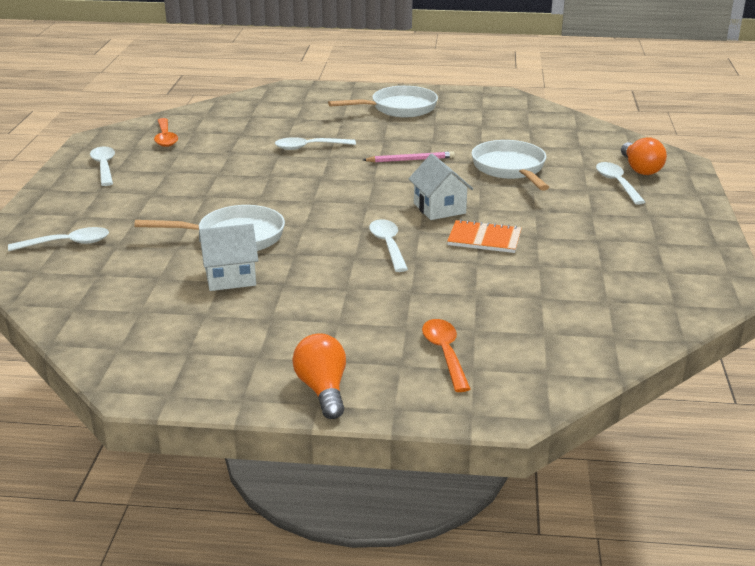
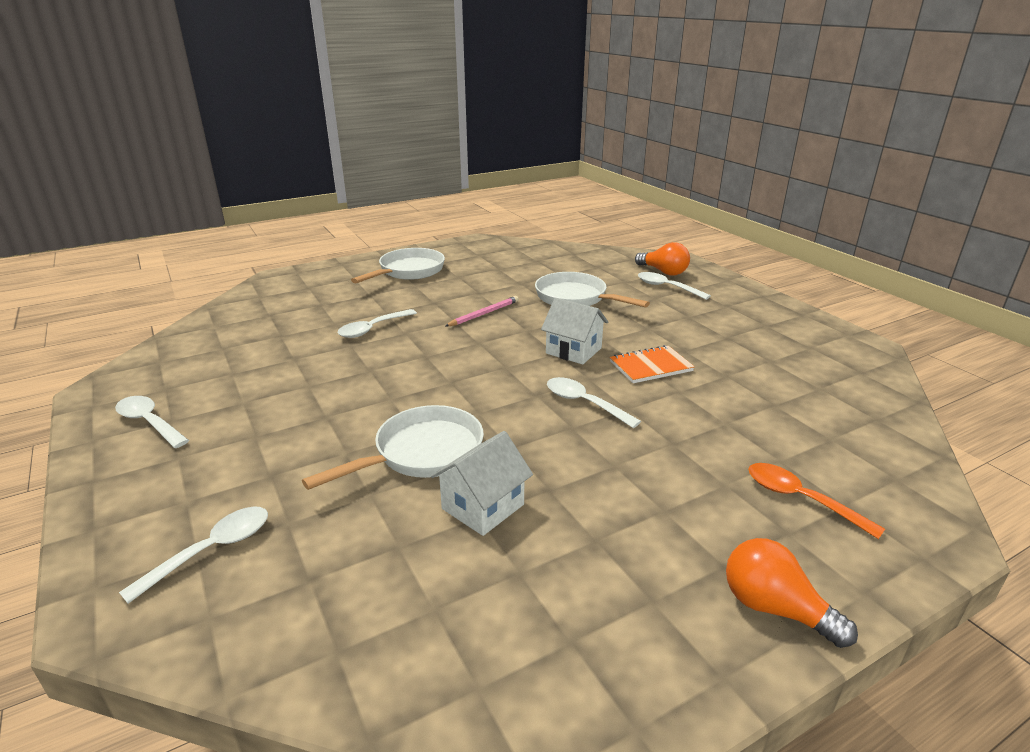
camera: 35 degrees left, 0 degrees up
(165, 138) = (194, 364): orange spoon -> none

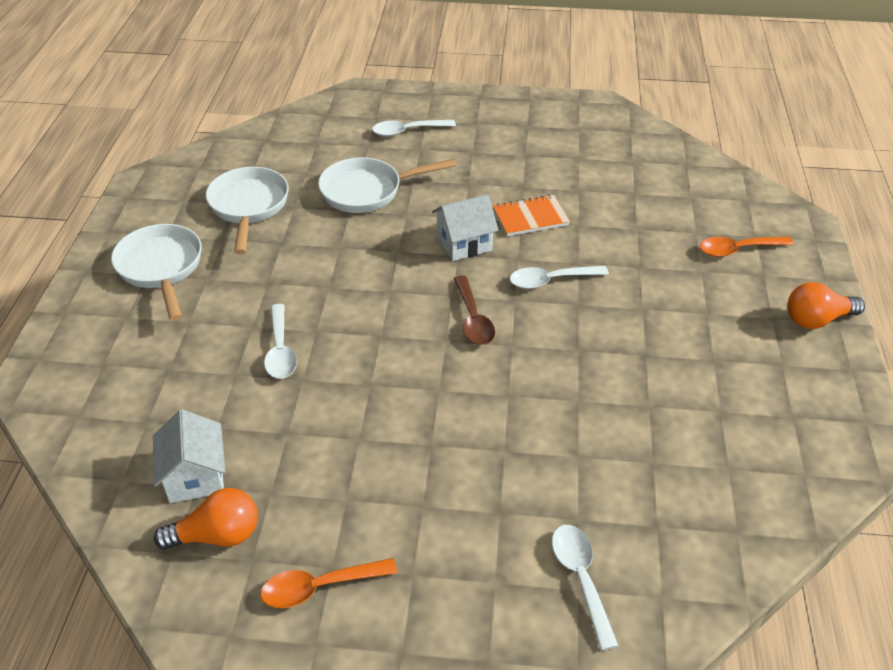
camera: 55 degrees left, 15 degrees up
(149, 422) = (319, 587): white spoon -> orange spoon
(422, 453) = (544, 404): white pan -> white pan (248, 207)
(483, 506) = (639, 398): white house -> white house (195, 476)
(484, 314) = (334, 261): pink pencil -> none
(488, 385) = (473, 319): none -> brown spoon
(650, 366) = (530, 217): orange notebook -> orange notebook turned 60 degrees clockwise
(663, 272) = (375, 115): orange light bulb -> orange light bulb (217, 535)

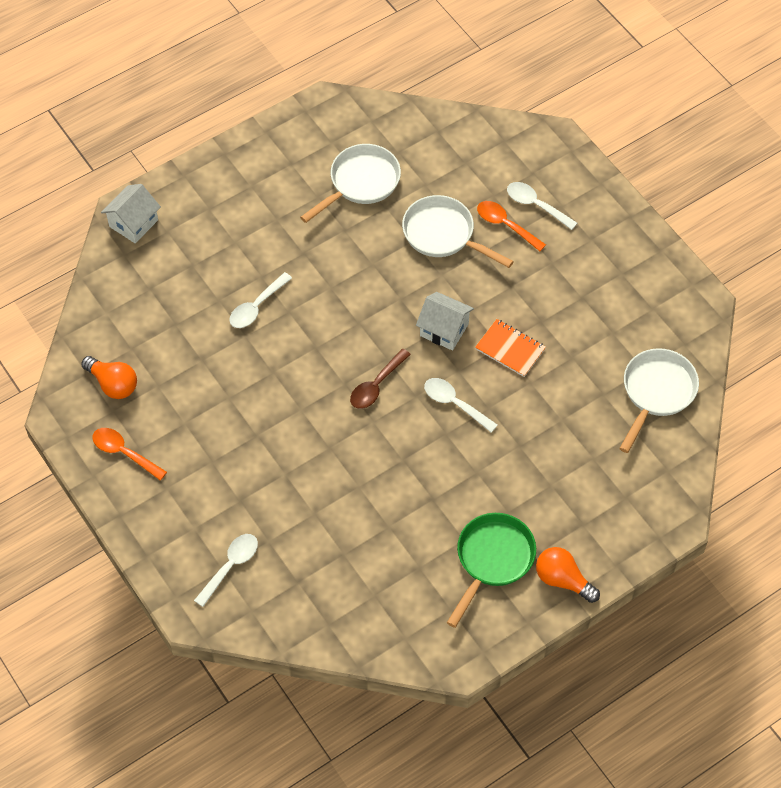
camera: 50 degrees right, 15 degrees up
(161, 268) = (262, 188): white pan -> white pan (656, 392)
(195, 476) = (137, 343): white house -> white house (133, 223)
(737, 249) = (598, 495): orange spoon -> orange spoon (505, 225)
(755, 353) = (492, 560): none -> green pan

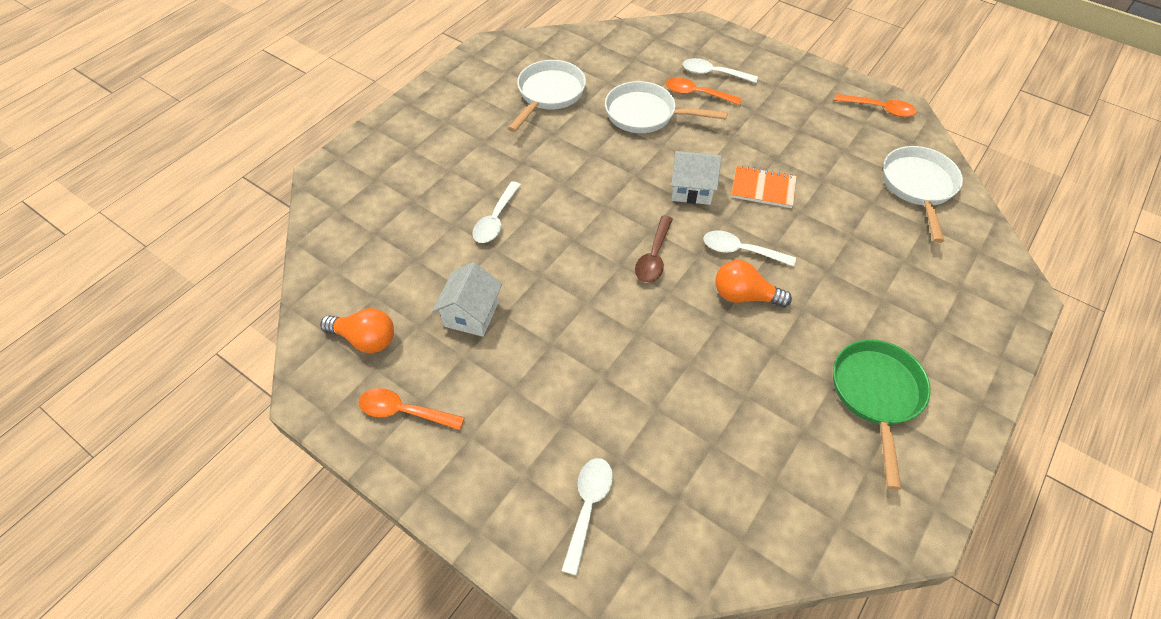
camera: 20 degrees left, 5 degrees down
(133, 223) = (337, 180): white house -> white house (471, 314)
(563, 580) = (961, 392): orange light bulb -> orange light bulb (744, 296)
(678, 297) = (879, 109): none -> orange spoon

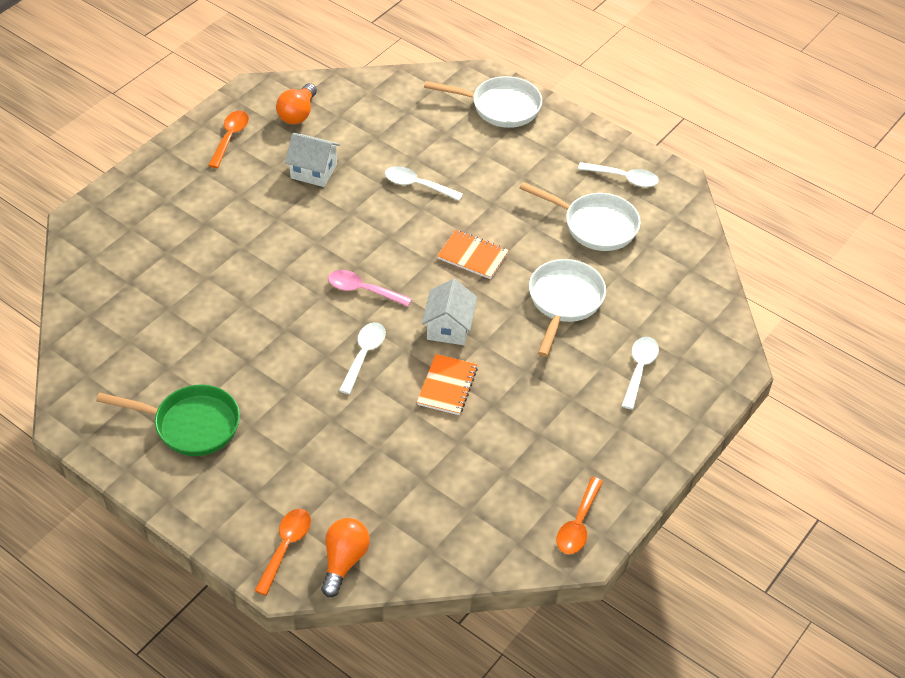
camera: 90 degrees right, 5 degrees down
(588, 507) = (134, 233): white spoon -> white spoon (623, 178)
(596, 174) = (472, 256): none -> orange notebook
(653, 257) = (363, 290): brown spoon -> pink spoon
(696, 94) = (601, 349): orange spoon -> orange spoon (286, 547)
(744, 296) = (310, 349): orange light bulb -> orange light bulb (344, 561)
(918, 187) = (442, 528): white pan -> white pan (500, 107)

